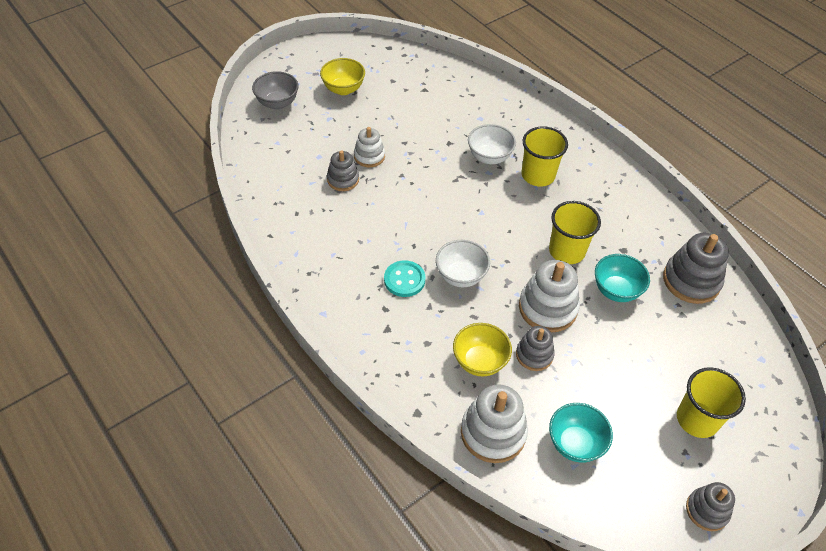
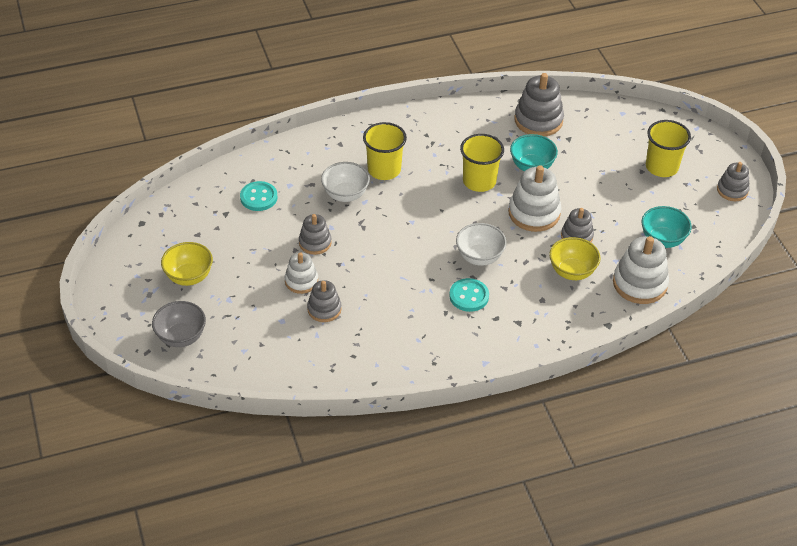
camera: 70 degrees left, 5 degrees down
(419, 153) = (315, 243): none -> grey stacking toy
(454, 103) = (258, 197): none -> turquoise button

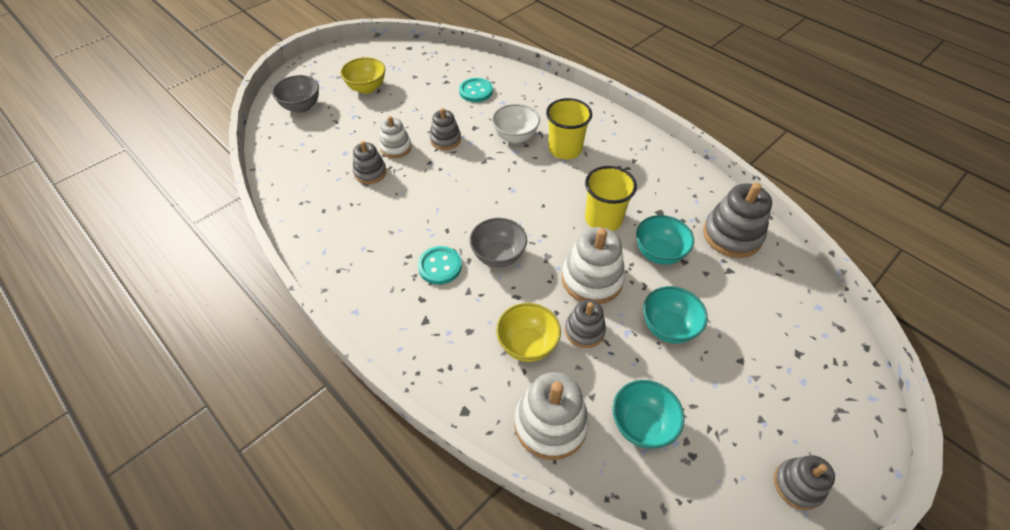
camera: 65 degrees right, 5 degrees up
(479, 257) = (498, 256): white bowl -> grey bowl
(598, 193) = (668, 327): none -> turquoise bowl
(661, 167) = (766, 380): yellow cup -> none

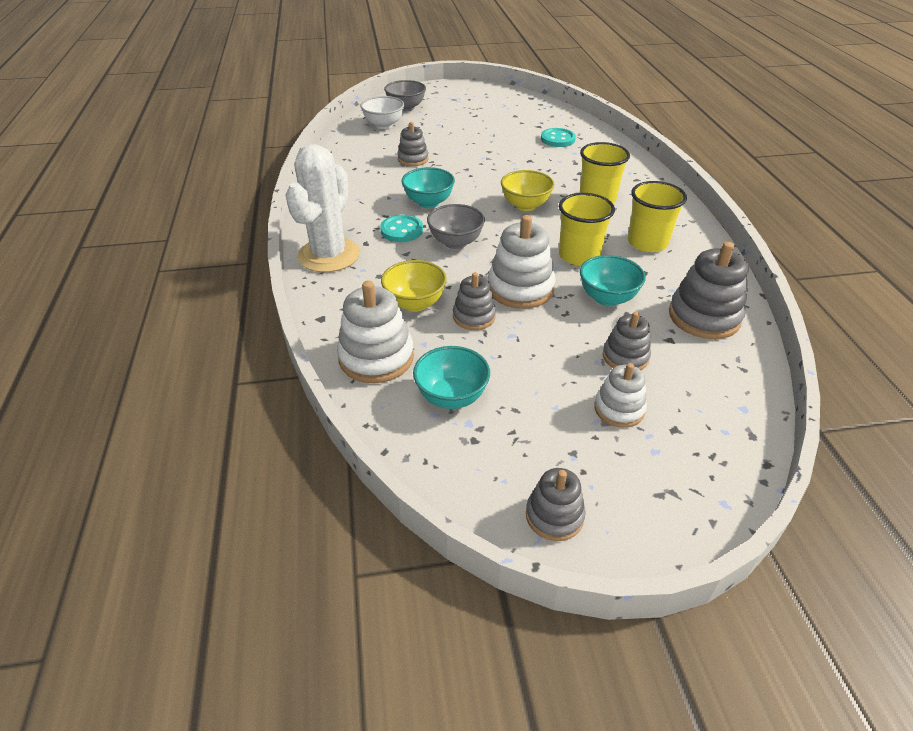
camera: 35 degrees right, 10 degrees down
(367, 88) = (467, 111): yellow bowl -> yellow bowl (525, 205)
(396, 147) = (449, 152): white stacking toy -> white stacking toy (619, 409)
(402, 333) = (329, 255): none -> white cactus
(445, 139) = (495, 160): grey stacking toy -> grey stacking toy (625, 357)
(515, 137) = (559, 177): white bowl -> white bowl (384, 125)
(638, 179) = (647, 243): none -> yellow cup
(668, 327) = (555, 349): turquoise bowl -> turquoise bowl (428, 203)

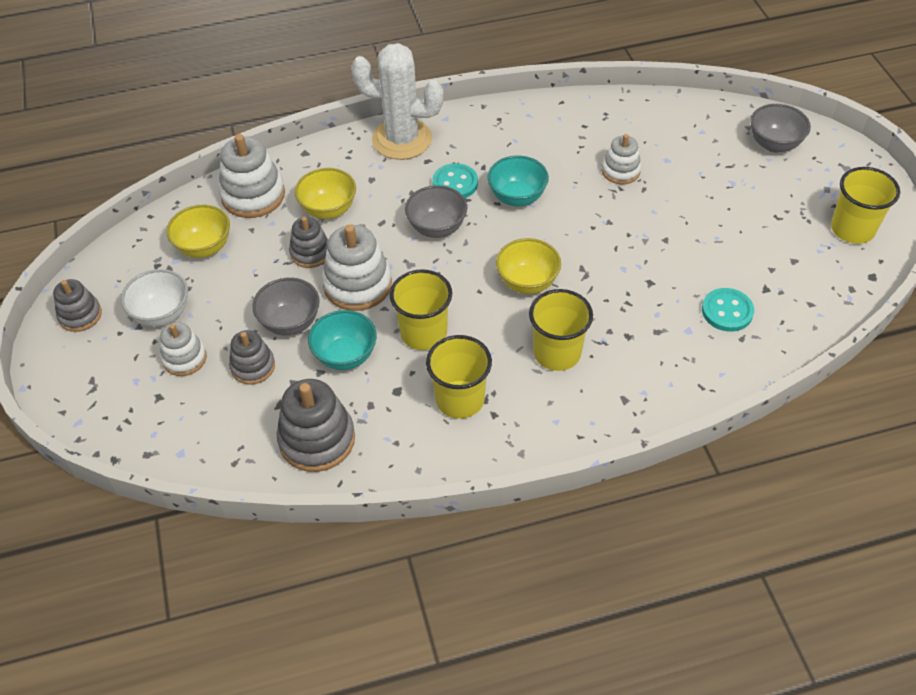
camera: 85 degrees right, 10 degrees up
(384, 125) = (710, 131): white bowl -> white bowl (162, 314)
(413, 159) = (620, 171): grey stacking toy -> white stacking toy
(451, 397) = (204, 247): turquoise bowl -> yellow bowl
(491, 97) = (852, 229): none -> yellow cup
(567, 331) = (290, 322): none -> grey bowl

